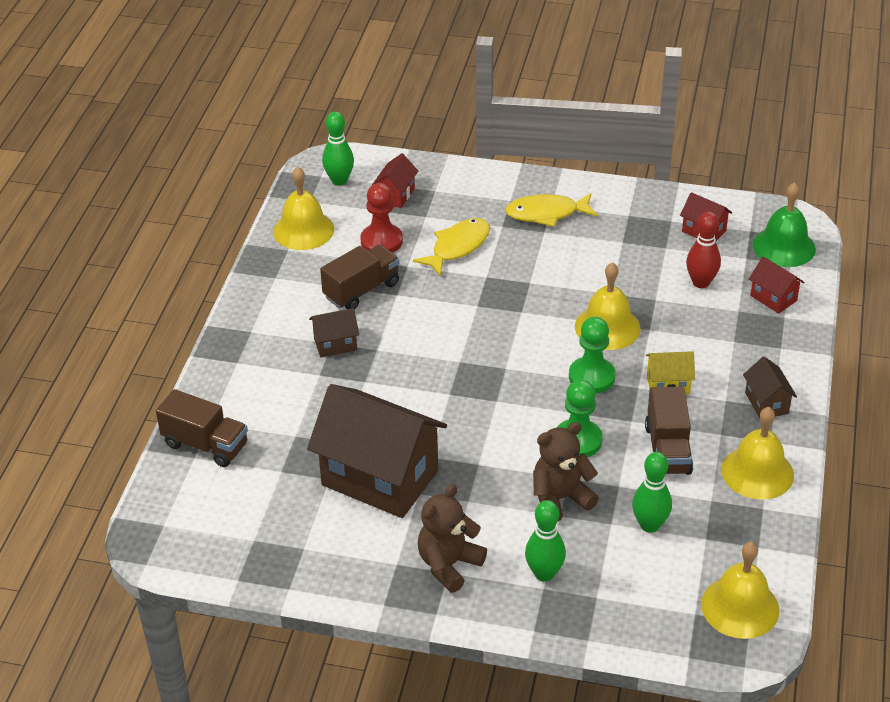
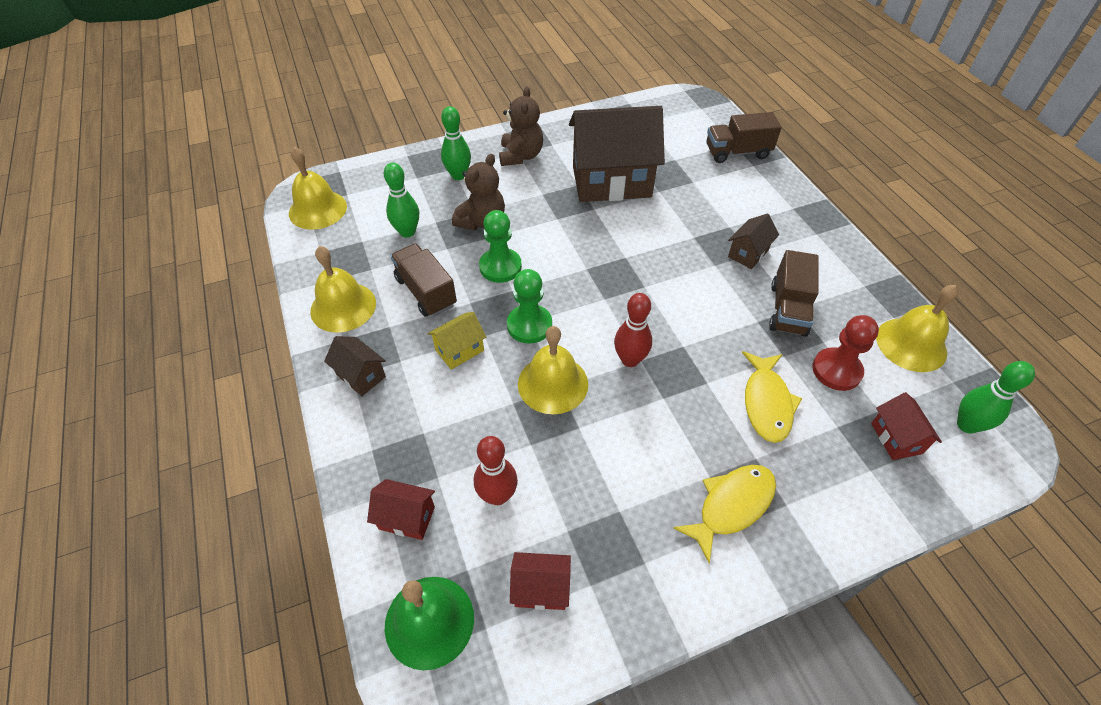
camera: 145 degrees right, 10 degrees up
(530, 315) = (630, 360): none -> red bowling pin

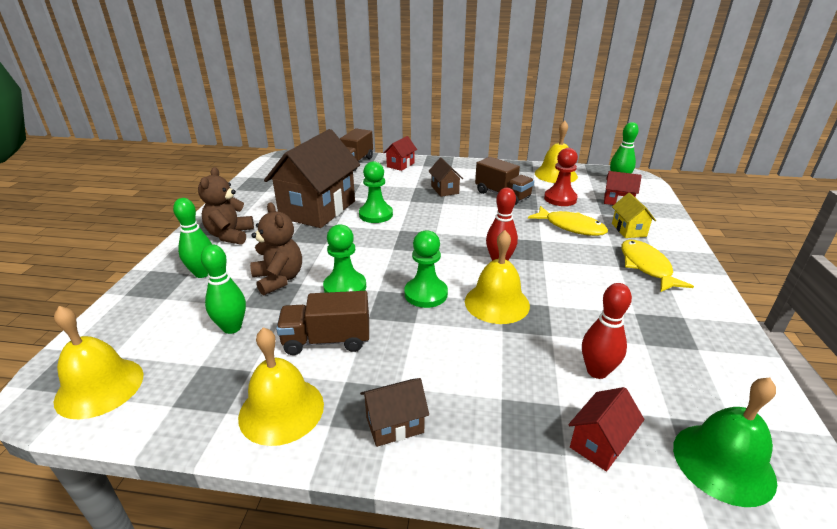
camera: 60 degrees left, 20 degrees down
(459, 350) = (419, 342): yellow house -> yellow house (628, 230)
(521, 156) = (230, 235): brown teddy bear -> brown teddy bear turned 120 degrees counterclockwise
(541, 589) = (698, 377): red house -> red house (400, 165)
(639, 226) = (376, 215): none -> green pawn

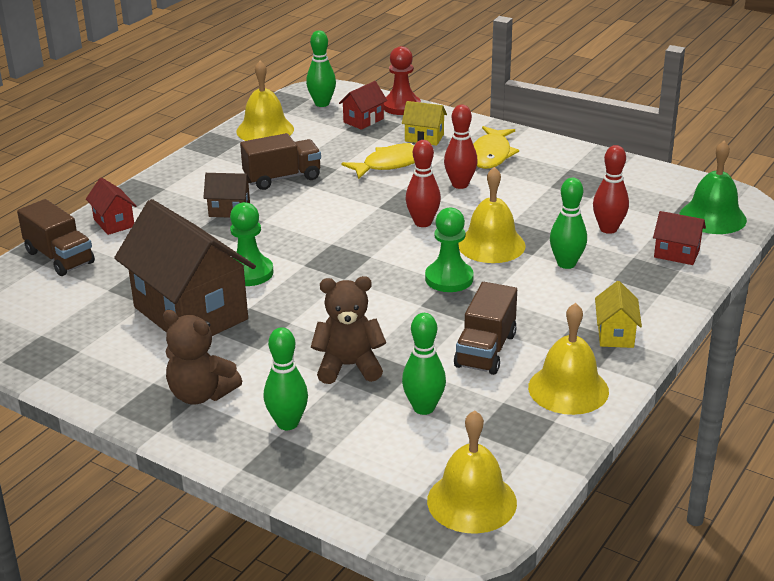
camera: 65 degrees left, 0 degrees up
(345, 287) = (400, 324): green pawn -> none
(394, 425) = (615, 334): brown house -> yellow house
(503, 356) = (566, 264): none -> green bowling pin
(560, 199) = (326, 148): red pawn -> red pawn (401, 106)
(577, 263) = (460, 184): none -> red bowling pin
(600, 443) = (676, 254): red house -> red house turned 45 degrees counterclockwise
(646, 267) = (491, 155): yellow fish -> yellow fish turned 90 degrees counterclockwise

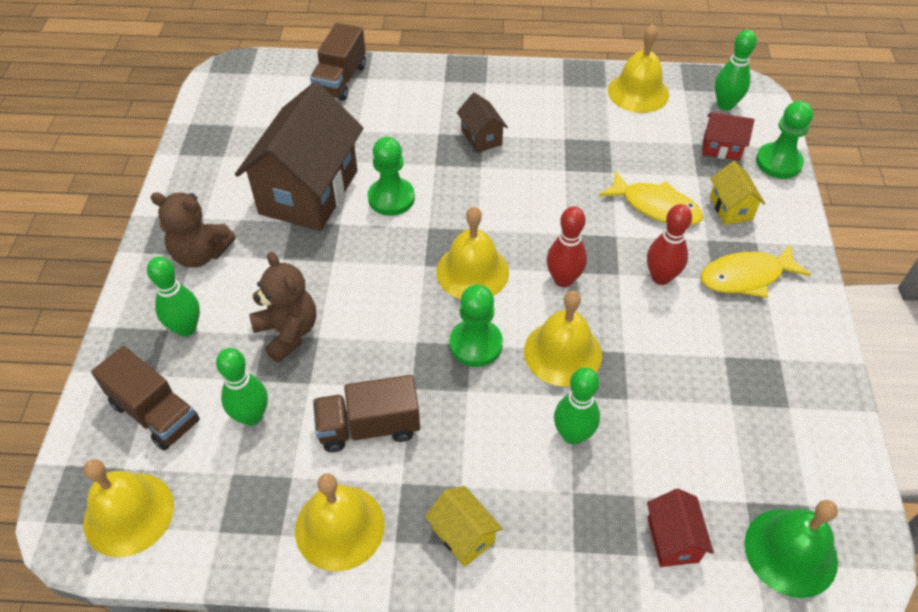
camera: 60 degrees right, 20 degrees up
(114, 223) = (410, 82): red house -> none
(201, 394) = (200, 254): brown teddy bear -> brown teddy bear turned 75 degrees counterclockwise
(282, 178) = (563, 144): brown truck -> brown truck (155, 413)
(374, 258) = (472, 271): none -> yellow bell
(401, 106) = (778, 162): red pawn -> green pawn
(608, 229) = (675, 448): red bowling pin -> none
(615, 334) = (463, 535): yellow house -> yellow house turned 75 degrees clockwise

